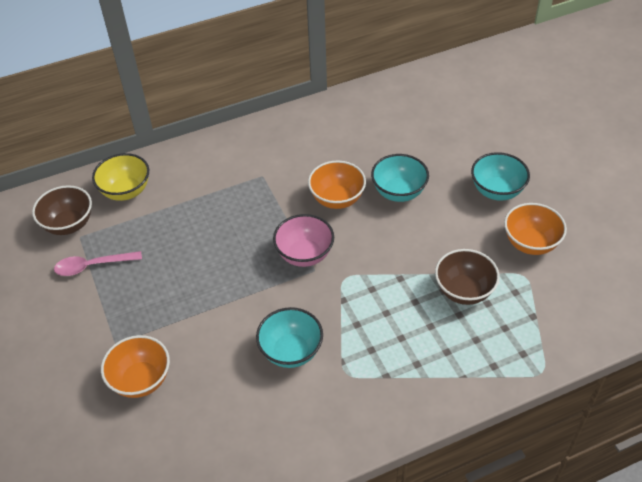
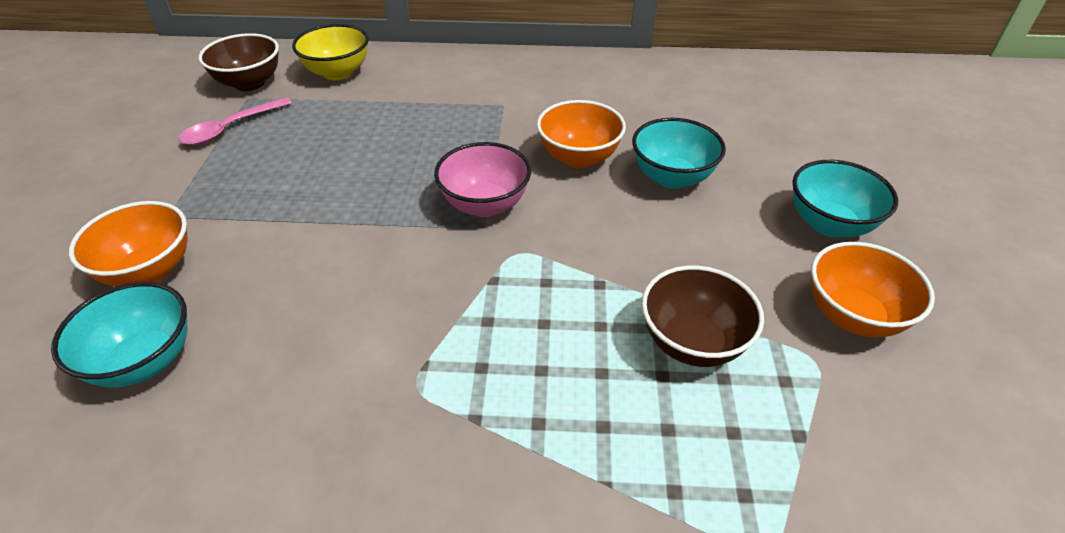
camera: 25 degrees right, 5 degrees down
(92, 266) = (230, 128): pink spoon -> pink spoon turned 60 degrees counterclockwise
(291, 351) = (364, 318): turquoise bowl -> turquoise bowl (144, 361)

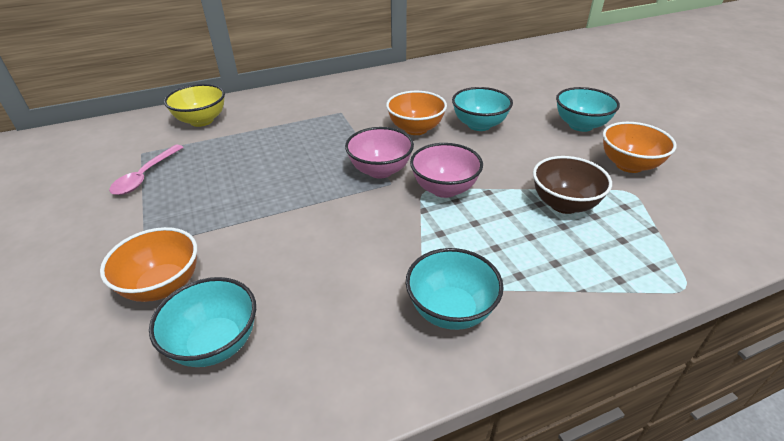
camera: 25 degrees left, 5 degrees down
(249, 83) = (134, 143): brown bowl -> none
(413, 434) = (451, 310): none -> turquoise bowl
(544, 259) = (444, 189): none -> pink bowl

